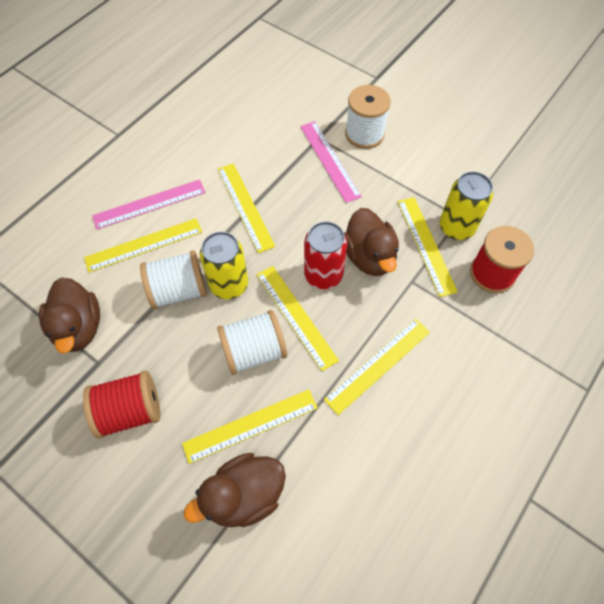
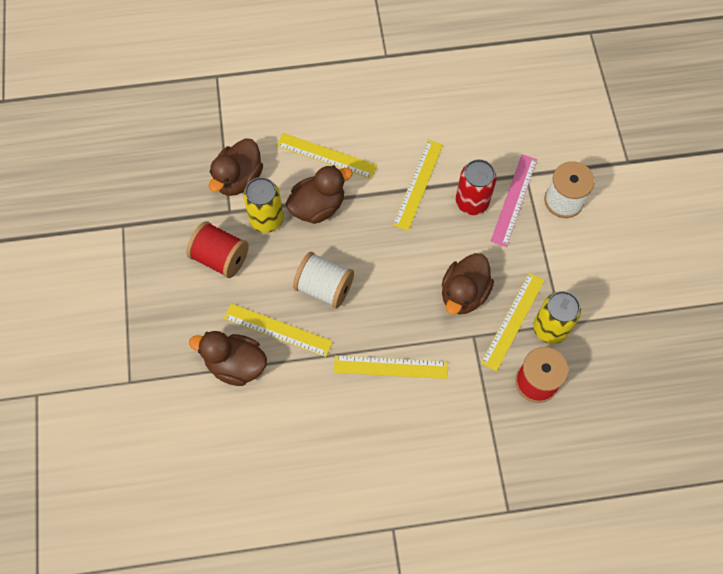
camera: 45 degrees right, 5 degrees up
(149, 204) = (357, 128): pink ruler -> none
(178, 290) = (318, 207): white spool -> brown duck
(229, 284) = (352, 230): yellow can -> yellow can (266, 219)
(296, 316) = (373, 289): yellow ruler -> none
(323, 275) = (419, 278): red can -> red can (472, 202)

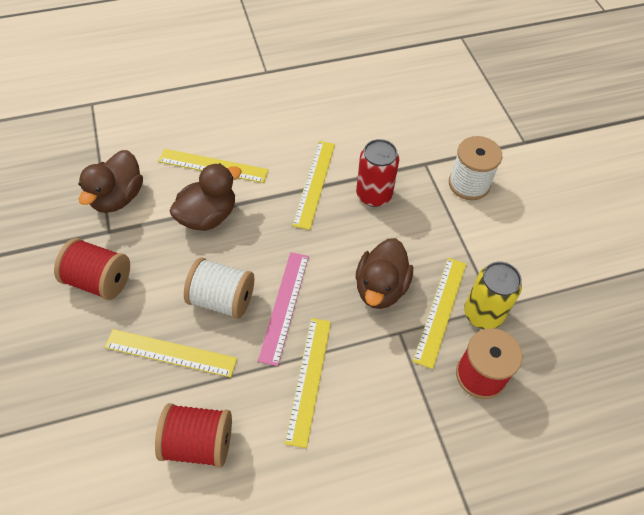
camera: 10 degrees left, 10 degrees down
(236, 365) = (121, 400): brown duck -> none
(266, 219) = (151, 235): yellow can -> none
(295, 407) = (198, 442): none -> red spool
(390, 367) = (309, 379): yellow ruler -> yellow ruler turned 75 degrees counterclockwise
(514, 199) = (417, 188): pink ruler -> pink ruler (284, 306)

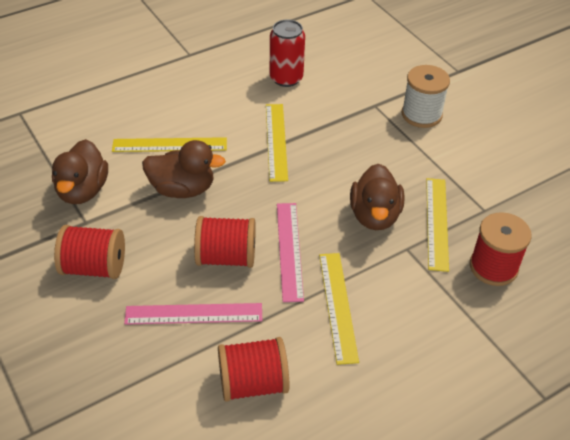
camera: 15 degrees left, 10 degrees down
(171, 353) = (194, 314): yellow ruler -> pink ruler
(208, 216) = (182, 189): brown duck -> brown duck turned 60 degrees clockwise
(222, 299) = (226, 257): white spool -> red spool
(374, 195) = (337, 140): red can -> red can (286, 78)
(483, 314) = (476, 217): yellow can -> none

